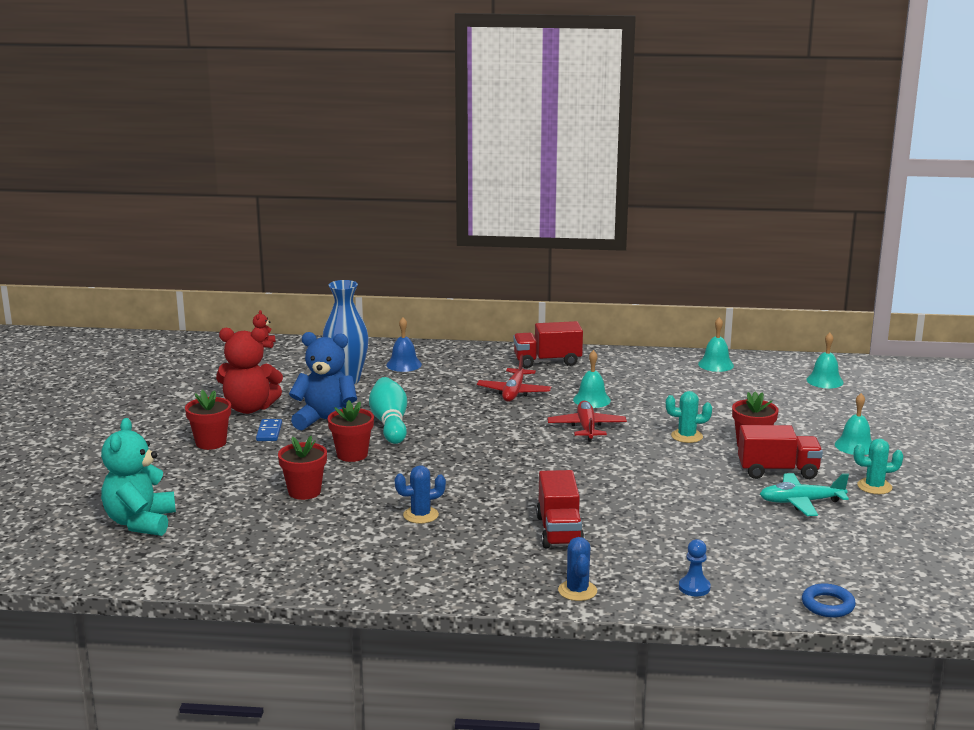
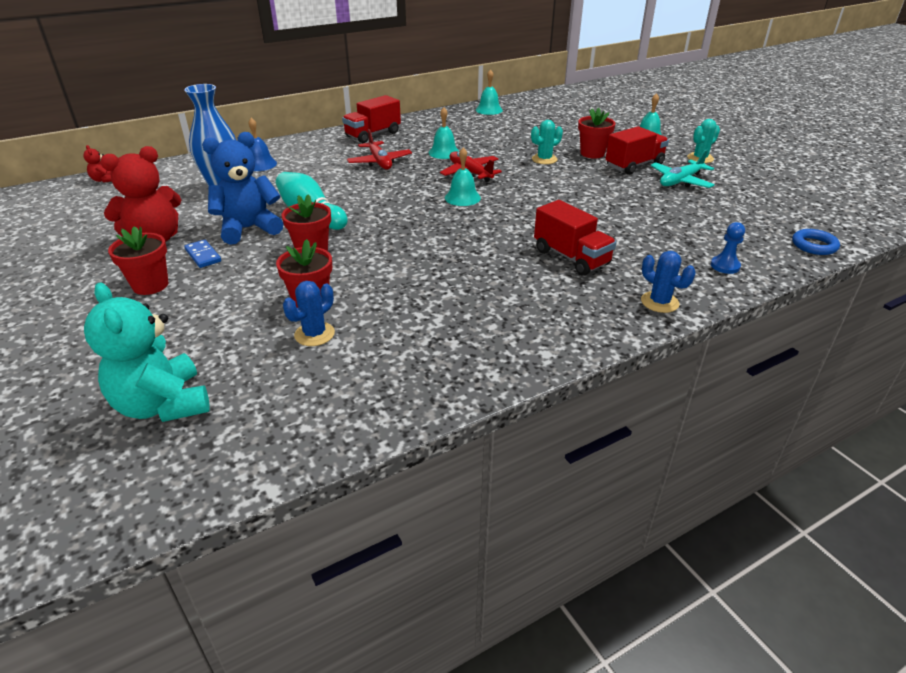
camera: 35 degrees left, 15 degrees up
(420, 515) = (446, 284): blue cactus -> blue cactus (314, 334)
(824, 381) = (567, 104): turquoise bell -> turquoise bell (462, 198)

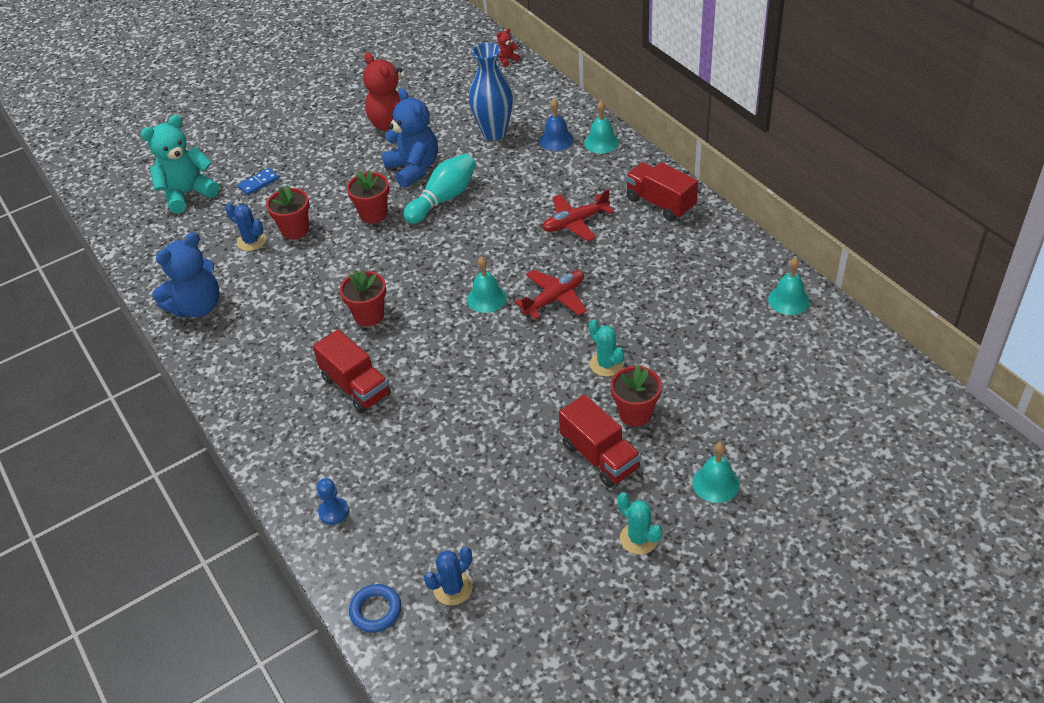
camera: 90 degrees right, 10 degrees up
(150, 285) = (324, 145): red flower pot -> red flower pot (369, 315)
(203, 255) = (367, 157): blue domino -> blue domino (258, 183)
(430, 373) = (197, 307): none -> blue teddy bear
(444, 152) = (613, 271): turquoise bell -> turquoise bell (601, 142)
(571, 257) = (356, 387): red truck -> red truck turned 90 degrees counterclockwise
(659, 302) = (272, 448): blue cactus -> blue cactus (453, 588)
(680, 181) = (552, 502): turquoise plane -> none

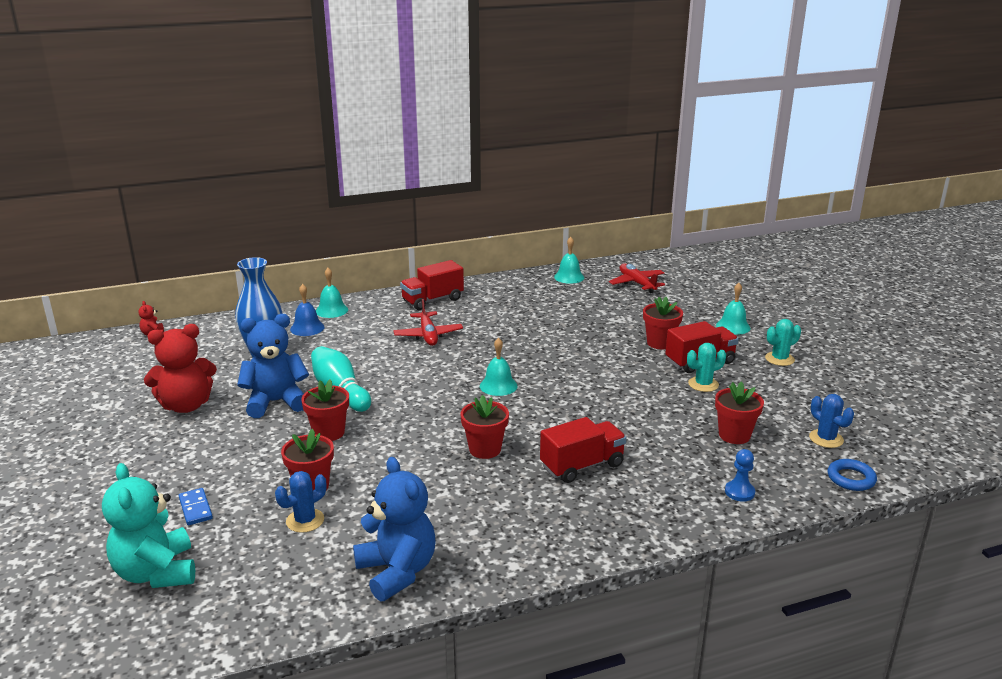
camera: 80 degrees left, 20 degrees down
(439, 501) = (734, 435): none -> red flower pot
(554, 299) = (518, 356): red plane -> red plane (637, 283)
(606, 364) = (604, 346): turquoise cactus -> turquoise cactus (703, 384)

